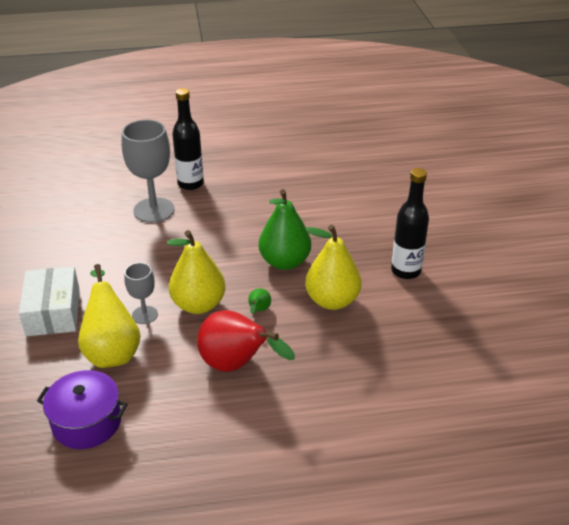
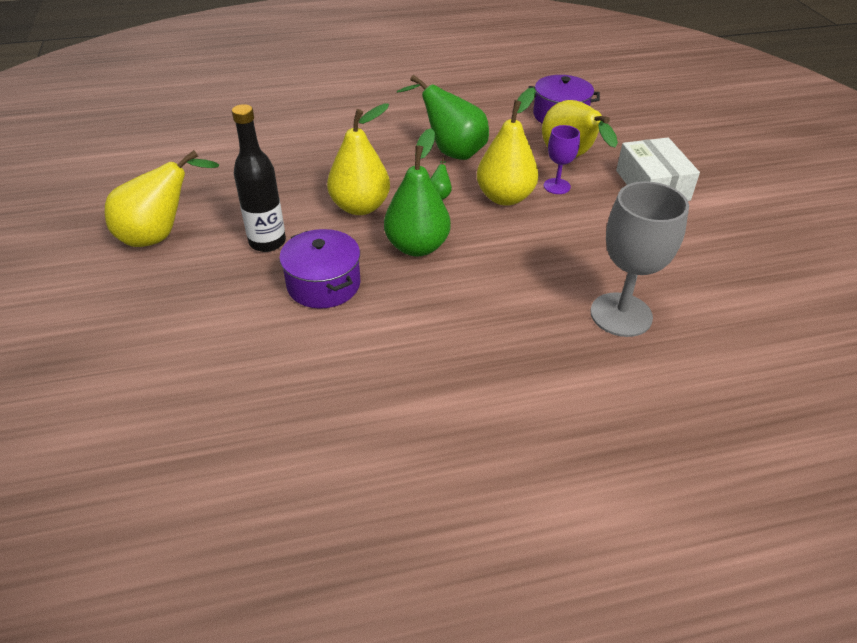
camera: 175 degrees right, 5 degrees up
(145, 315) = (556, 186): grey goblet -> purple goblet
(190, 184) = (590, 370): black bottle -> none
(236, 366) = (451, 151): red pear -> green pear
(355, 237) = (323, 284): none -> purple pot
(497, 281) = (160, 235): none -> yellow pear

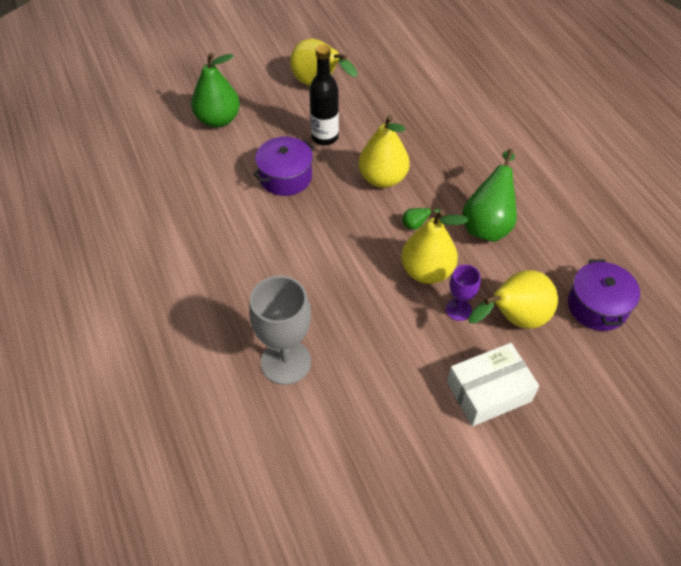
camera: 80 degrees right, 10 degrees up
(417, 246) = (341, 221): green pear -> green pear (218, 120)

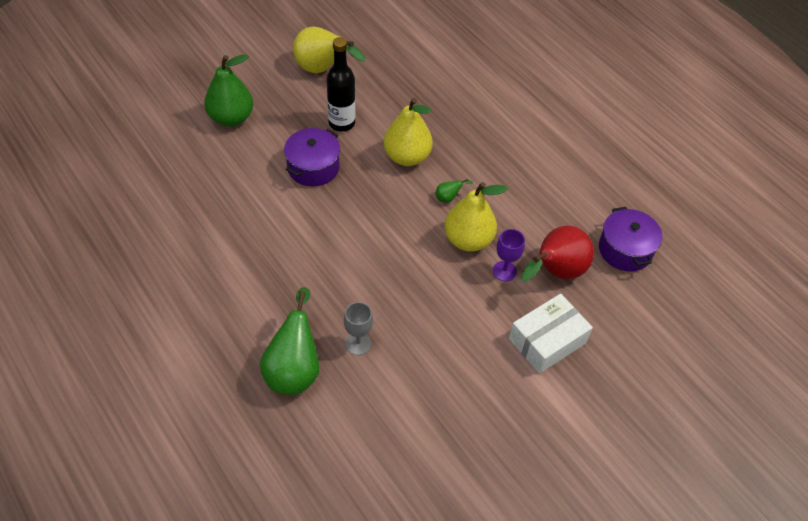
camera: 15 degrees left, 0 degrees up
(286, 362) = (358, 343): grey goblet -> grey goblet, size x0.54
(488, 224) = (514, 188): green pear -> green pear (294, 369)
(514, 319) = (555, 272): yellow pear -> red pear

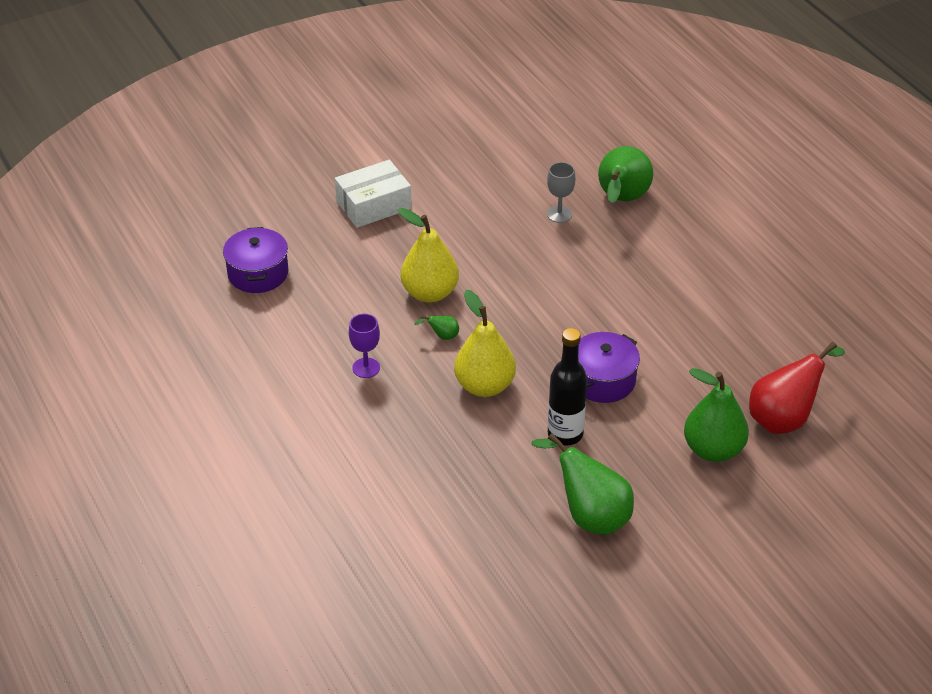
camera: 170 degrees left, 10 degrees down
(322, 70) = (589, 515): yellow pear -> green pear
(504, 271) = (398, 262): purple goblet -> purple goblet (366, 368)
(555, 272) = (343, 258): red pear -> red pear (784, 418)

